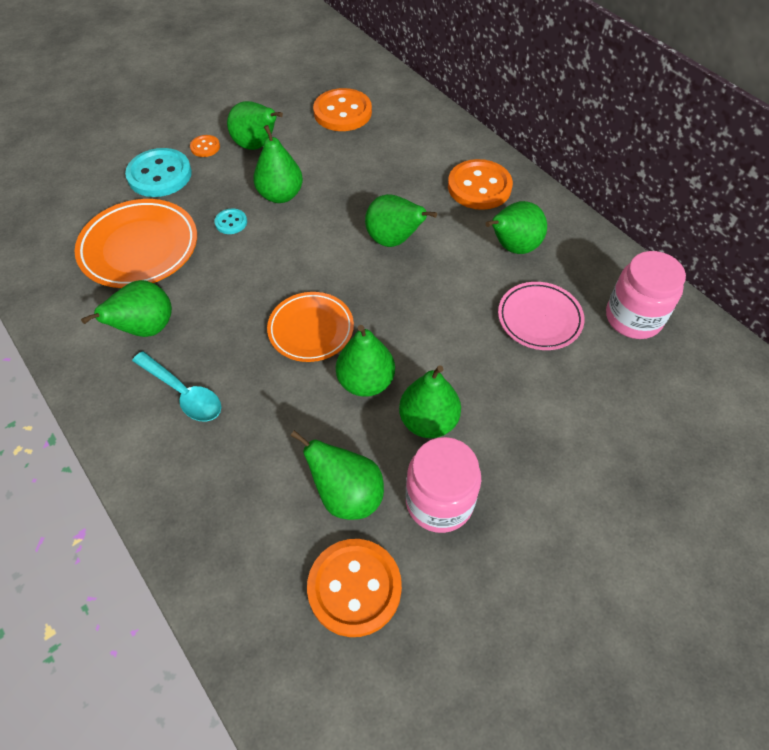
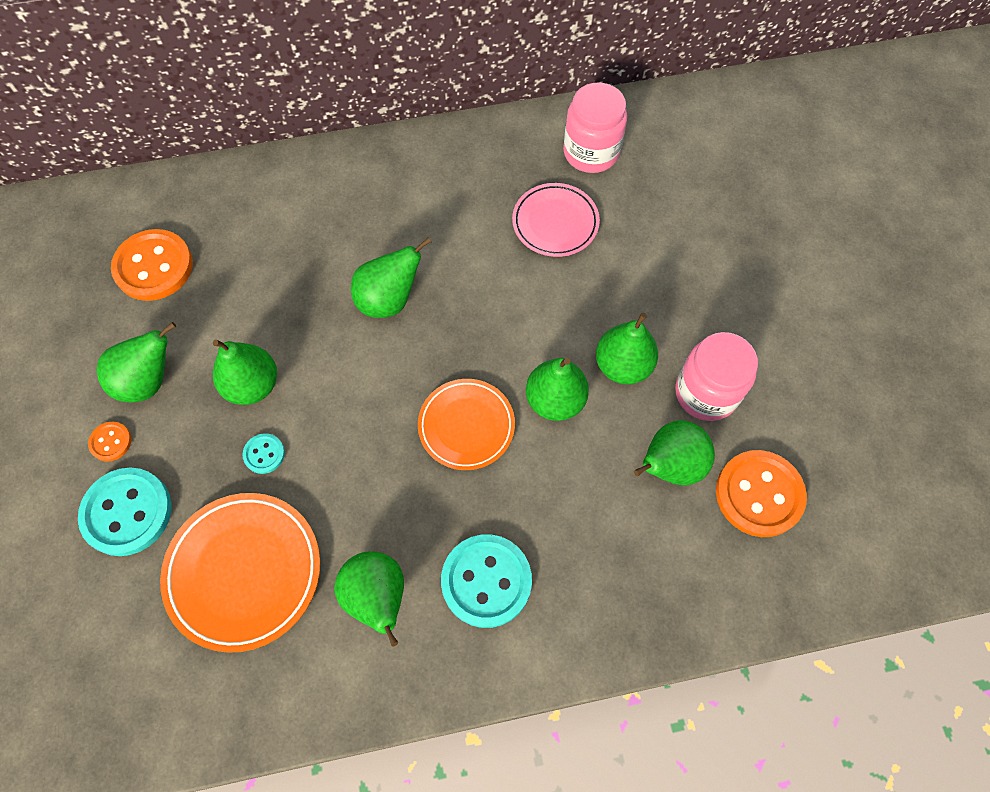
camera: 65 degrees left, 10 degrees up
(183, 393) = (486, 581): turquoise spoon -> turquoise button
(479, 187) = (361, 189): orange button -> none
(513, 247) = (459, 201): green pear -> none

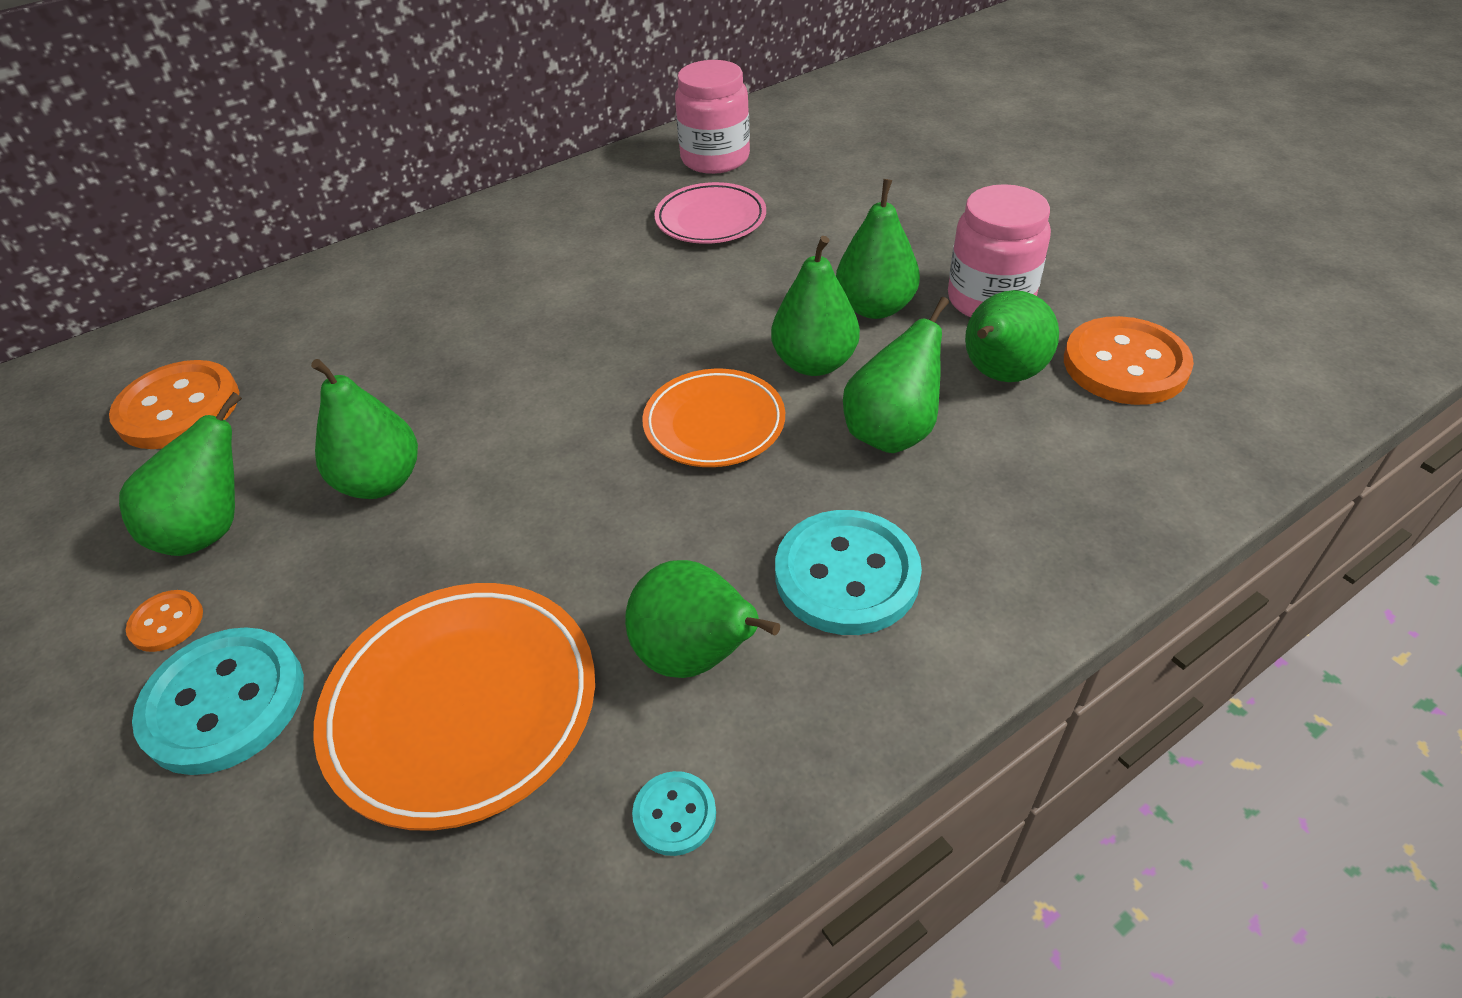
camera: 20 degrees left, 20 degrees down
(264, 454) = (432, 550): turquoise button -> turquoise button (674, 814)
(389, 300) = (539, 340): green pear -> green pear (892, 433)

